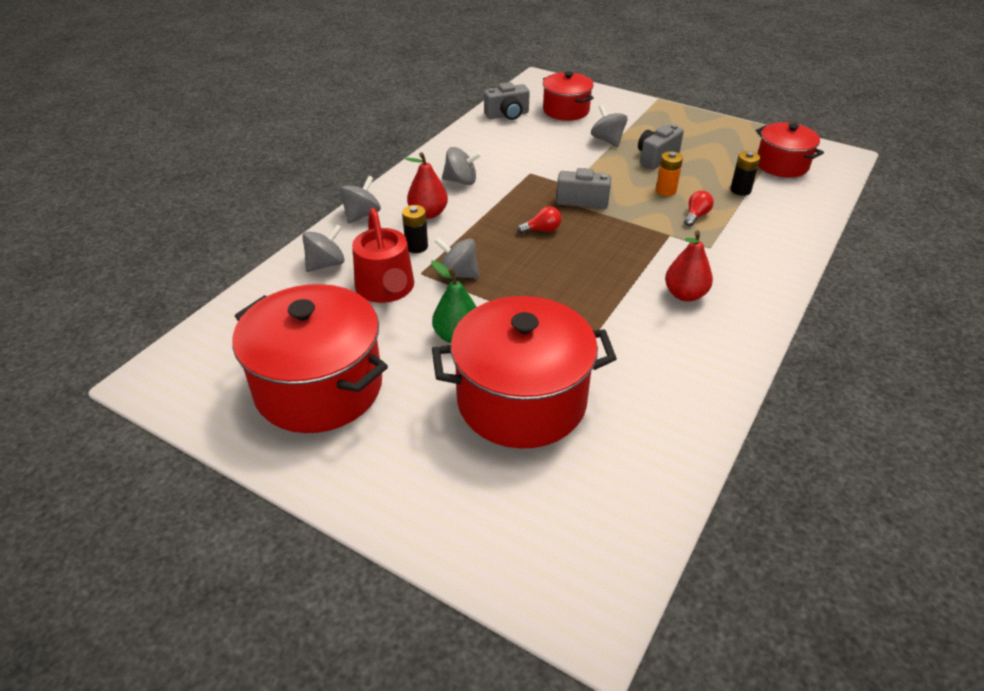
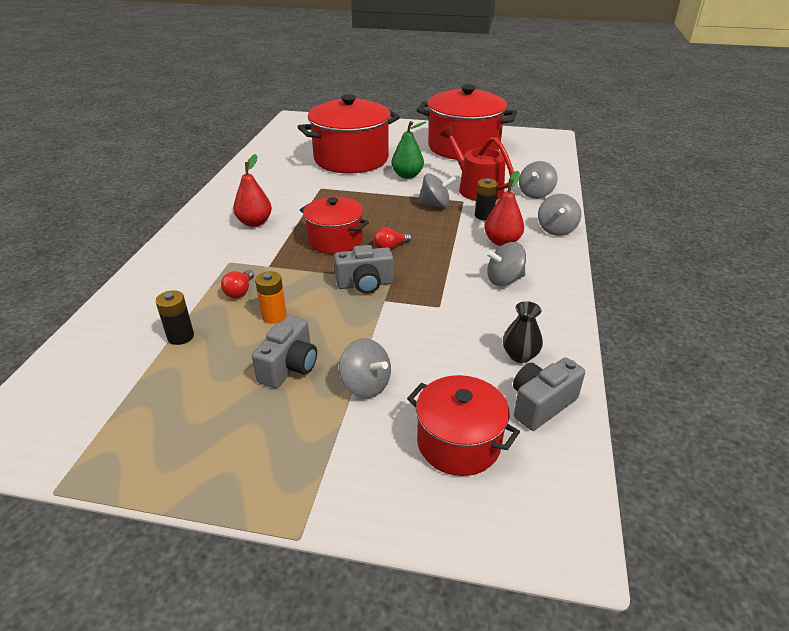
camera: 160 degrees right, 5 degrees down
(497, 136) = (520, 355): none -> black vase
(782, 165) = (105, 396): red pot -> red pot (335, 240)

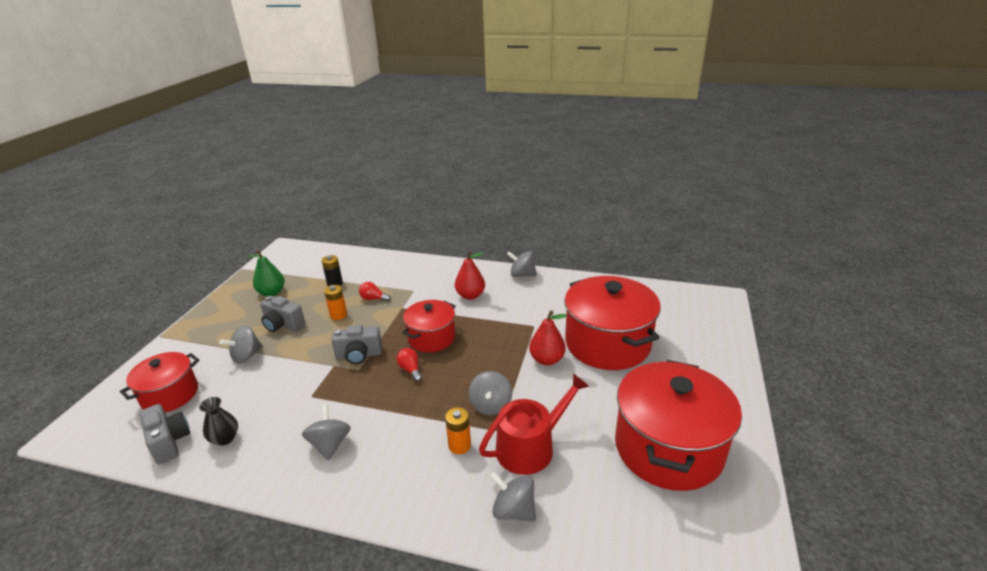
camera: 95 degrees right, 5 degrees down
(365, 284) = (359, 355): grey camera -> grey camera turned 90 degrees counterclockwise
(407, 175) = (566, 386): green pear -> green pear (272, 293)
(484, 216) = (459, 445): black battery -> orange battery
(502, 241) = (399, 453): red pear -> red pear (547, 360)
(556, 229) = (413, 513): grey spinning top -> grey spinning top (522, 275)

